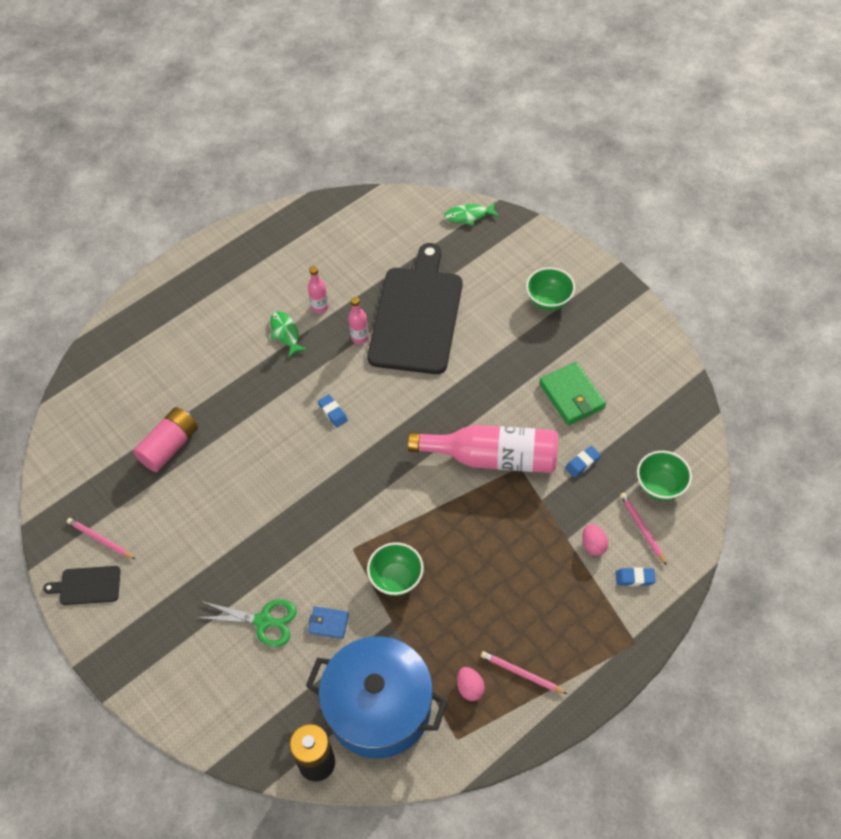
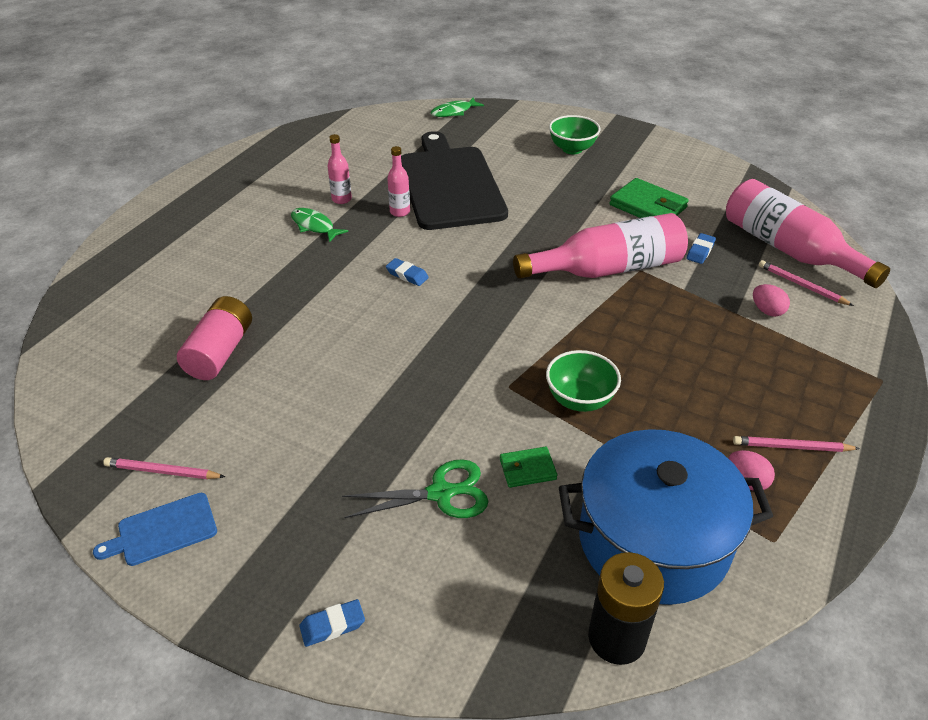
camera: 25 degrees left, 15 degrees down
(87, 585) = (163, 530): black cutting board -> blue cutting board
(328, 623) = (527, 469): blue wallet -> green wallet
(635, 578) = (831, 326): blue eraser -> blue eraser (332, 625)
(660, 486) = (788, 249): green bowl -> pink bottle

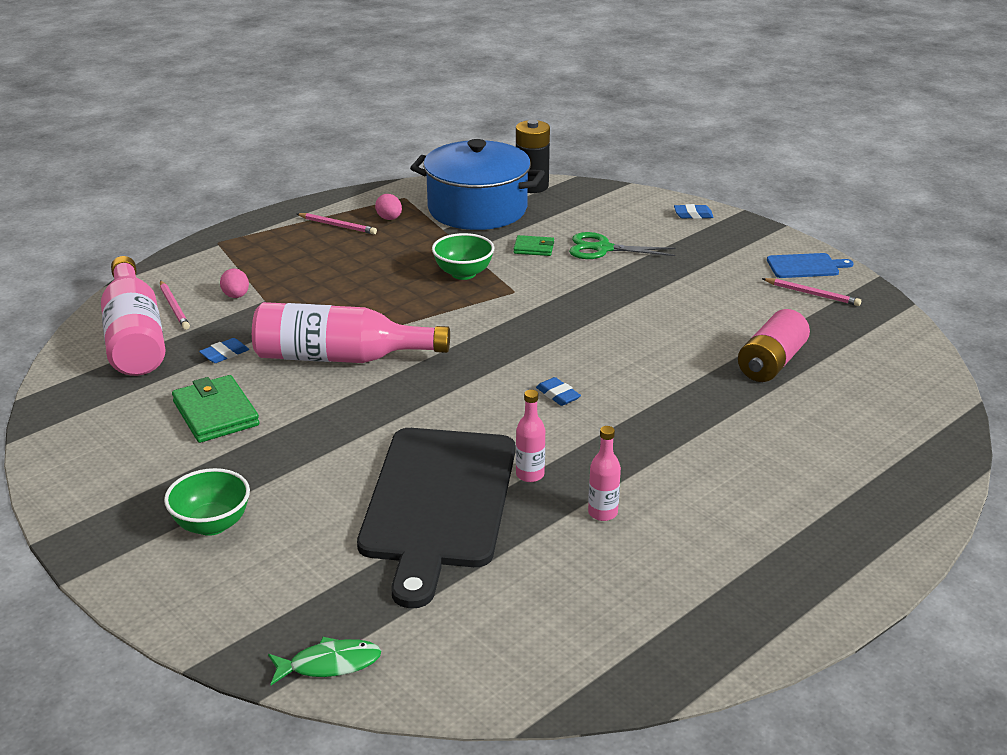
camera: 160 degrees left, 10 degrees down
(314, 226) = (650, 479): green fish -> none

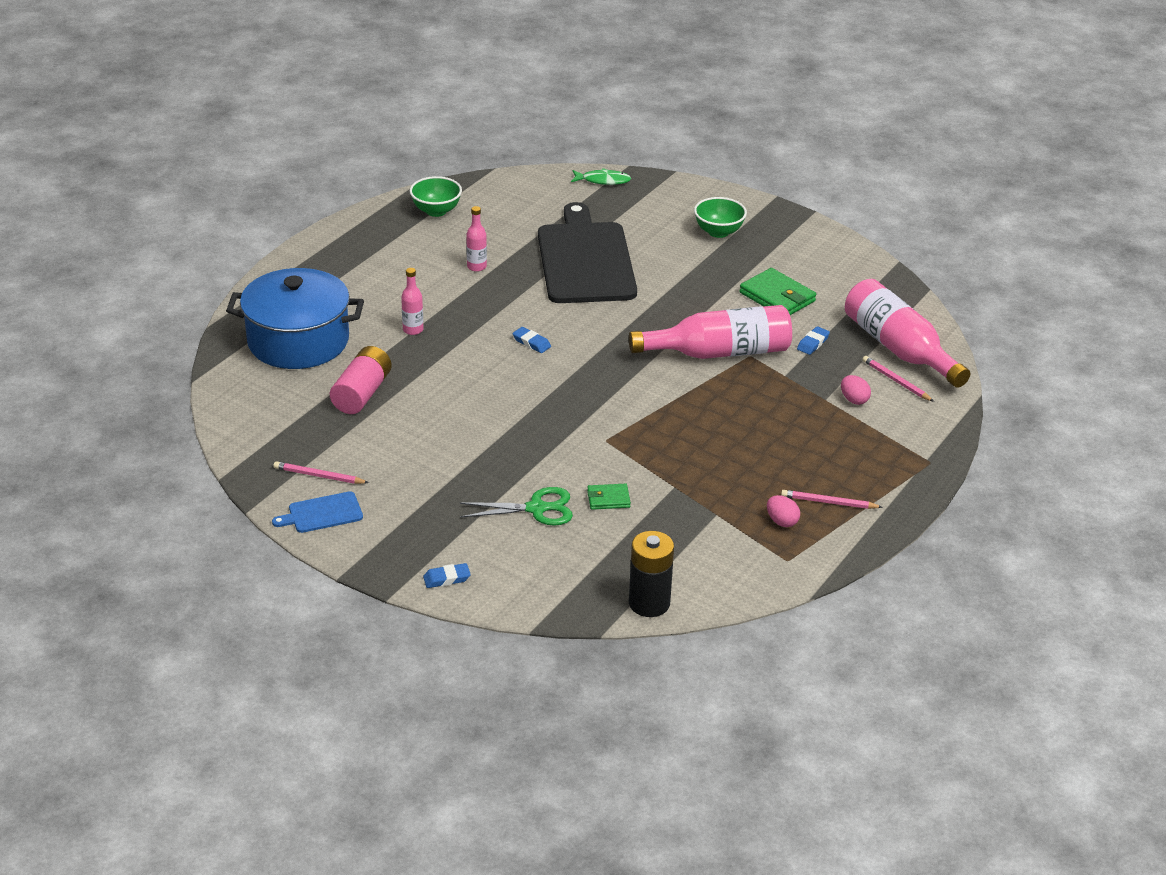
camera: 165 degrees right, 5 degrees up
(329, 664) = (603, 180): green fish -> green fish turned 150 degrees counterclockwise
(463, 273) = (663, 455): green bowl -> green bowl (436, 211)
(477, 209) = (694, 551): blue pot -> blue pot (298, 341)
(530, 475) = (532, 284): pink bottle -> pink bottle (413, 330)

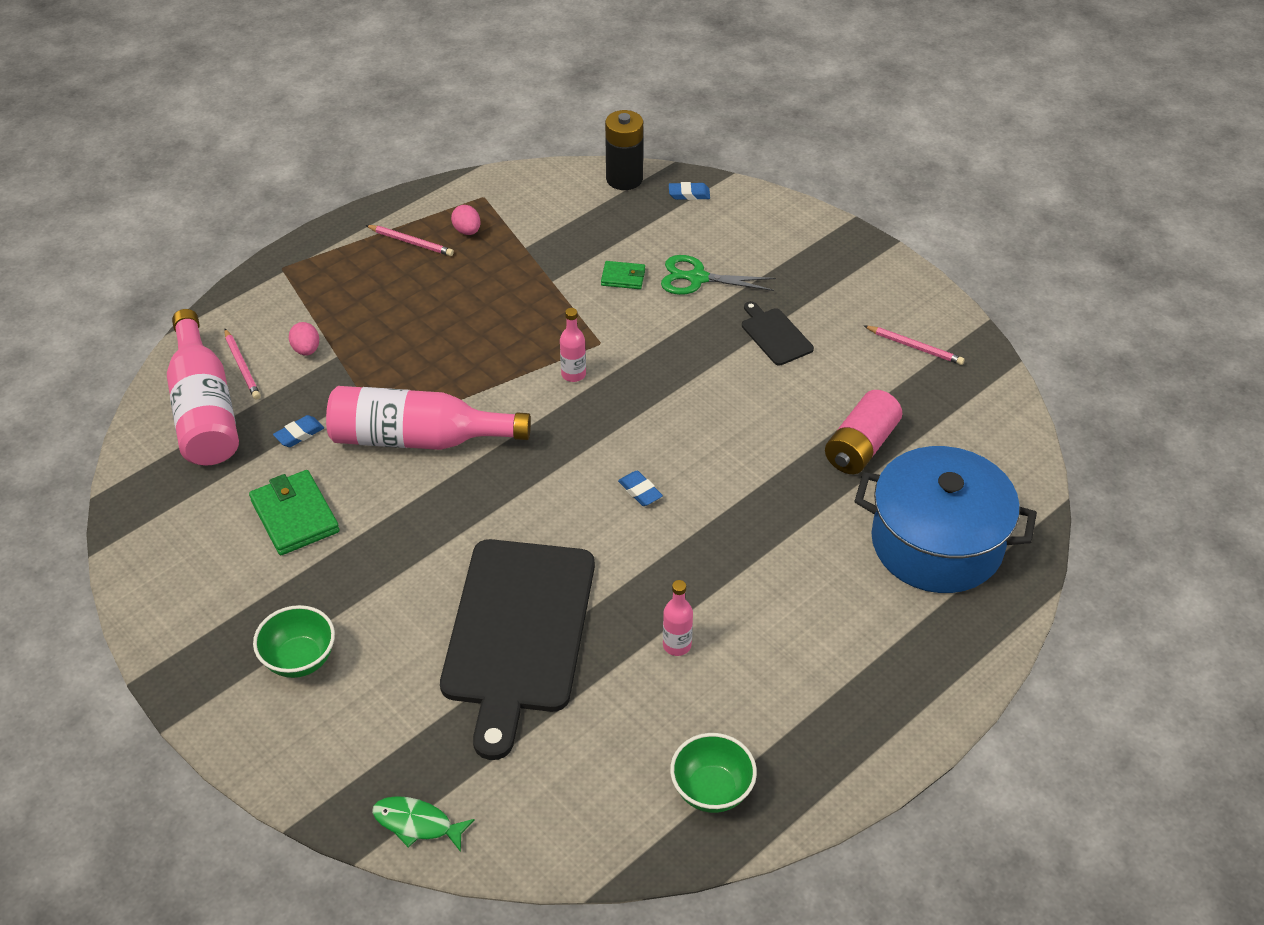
camera: 165 degrees left, 10 degrees up
(322, 513) = (912, 305): blue cutting board -> none
(413, 330) = (786, 538): pink bottle -> pink bottle (573, 374)
(447, 579) = (799, 225): blue eraser -> blue eraser (689, 194)
(450, 468) = (775, 335): none -> black cutting board

